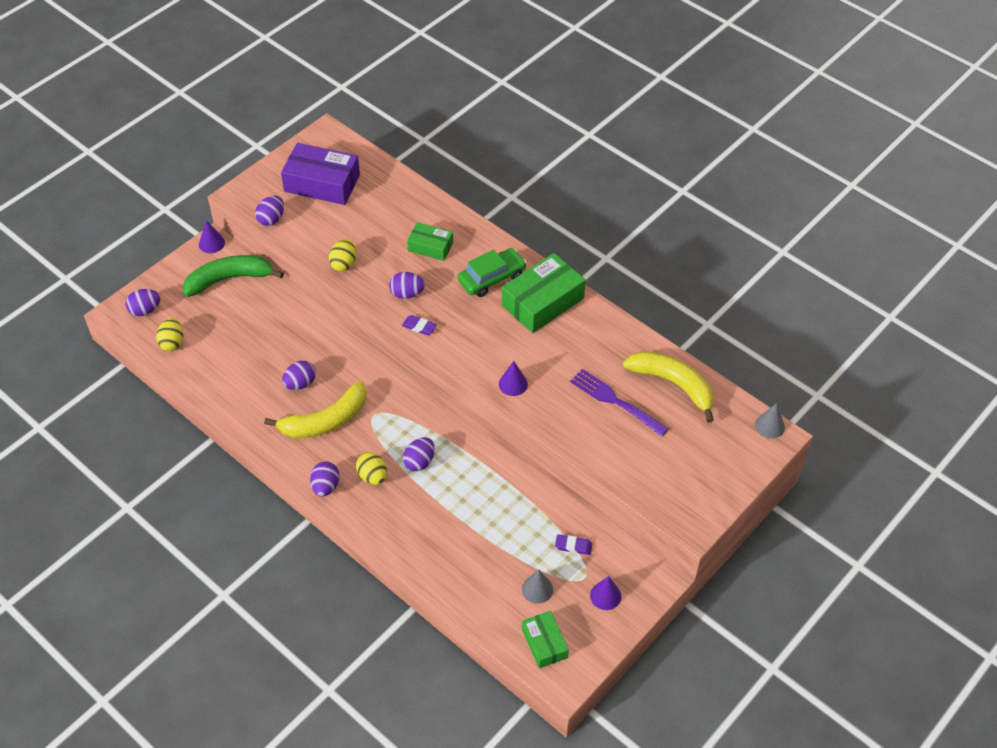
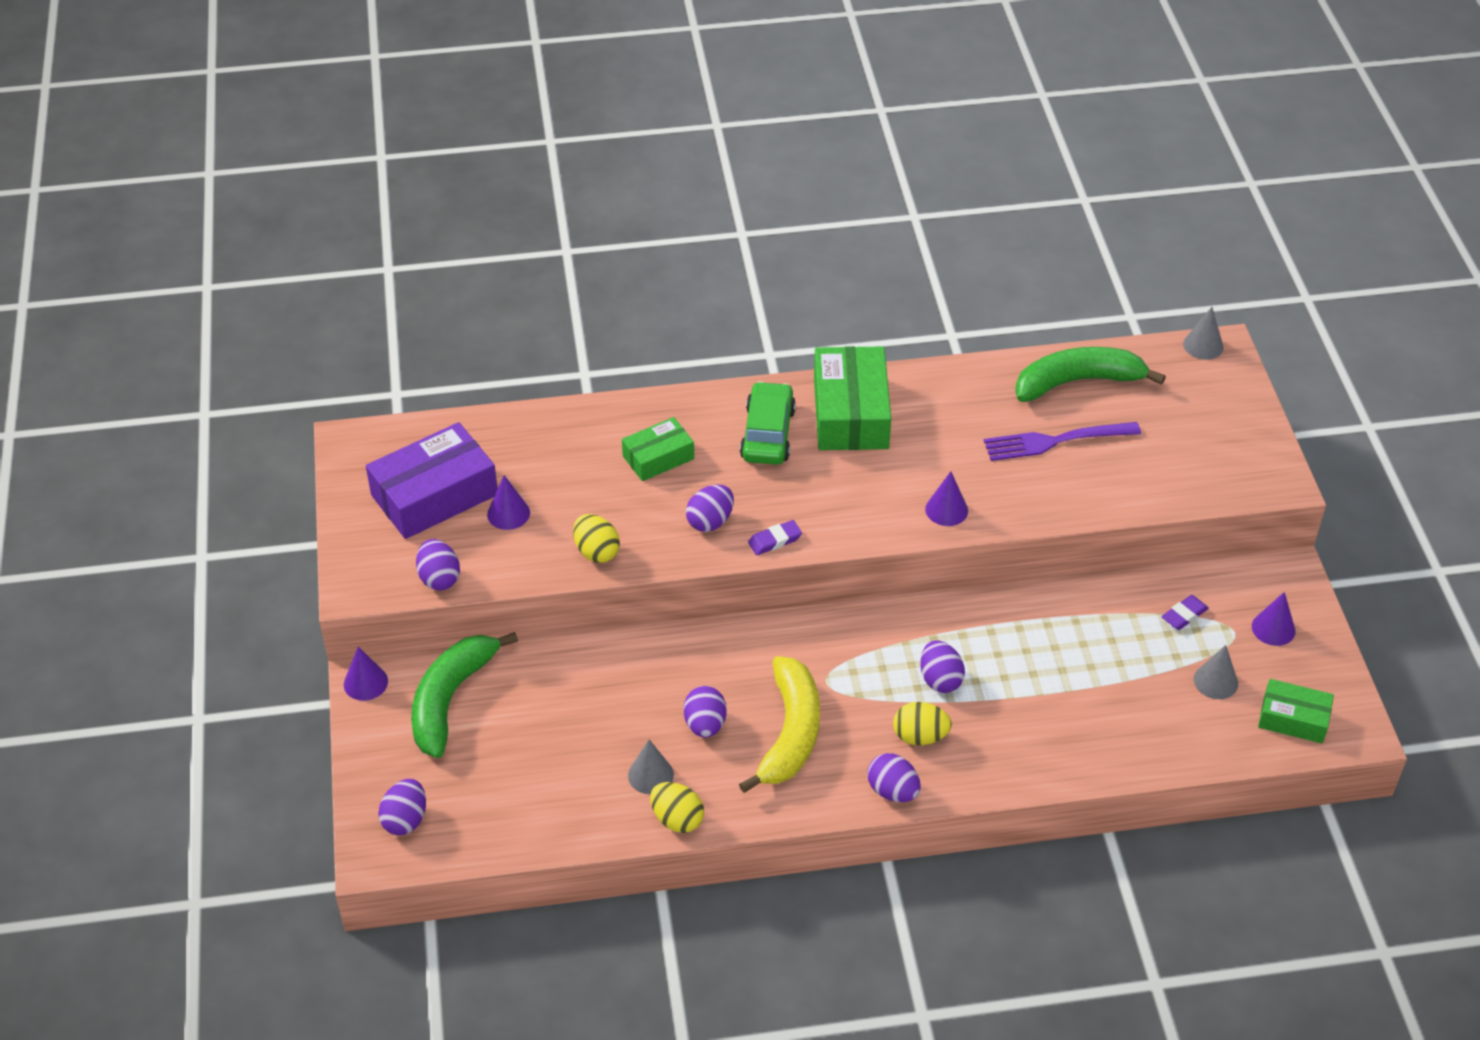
camera: 50 degrees left, 5 degrees down
(172, 343) = (496, 820): yellow egg -> yellow egg (677, 819)
(250, 382) = (650, 775): none -> grey cone
(336, 216) = (508, 513): none -> purple cone
(673, 384) = (1077, 382): yellow banana -> green banana

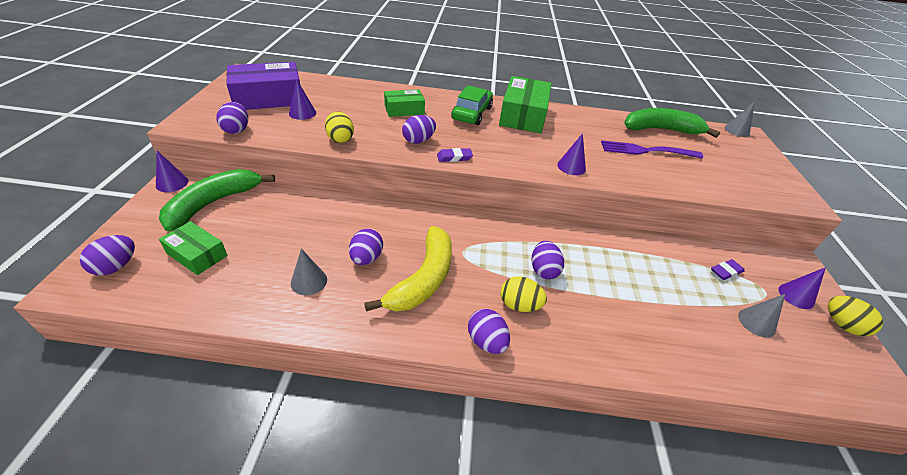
camera: 10 degrees right, 5 degrees down
(677, 819) = (308, 318): yellow egg -> yellow egg (842, 325)
(1293, 719) = (829, 368): green box -> green box (197, 254)

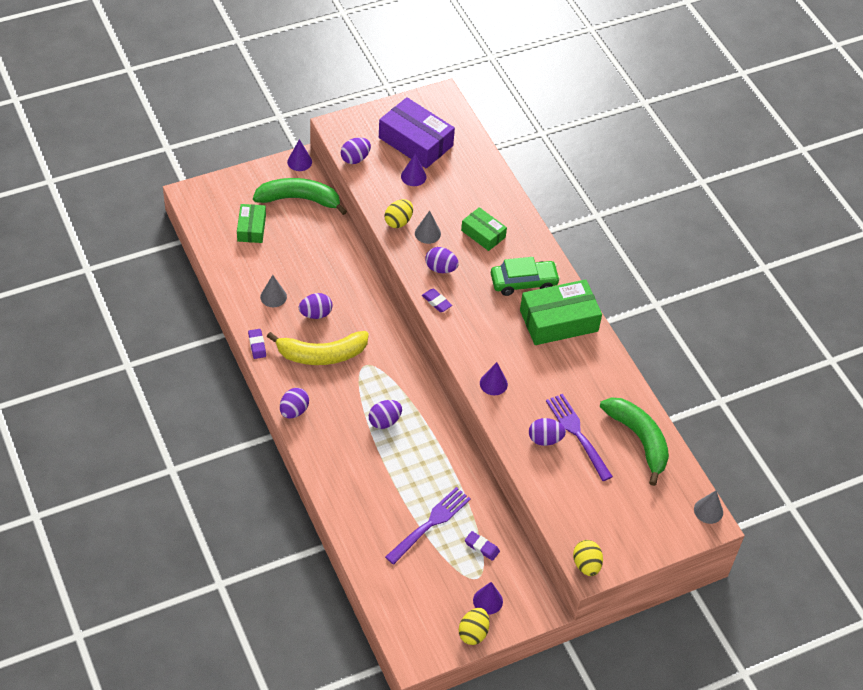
camera: 60 degrees right, 10 degrees up
(116, 266) = (215, 201): purple egg -> purple egg (545, 439)
(362, 331) = (257, 345): none -> purple eraser
(519, 305) = (338, 418): yellow egg -> yellow egg (586, 565)
(692, 296) = (430, 524): none -> purple fork
(756, 322) = (431, 571): grey cone -> grey cone (427, 233)

